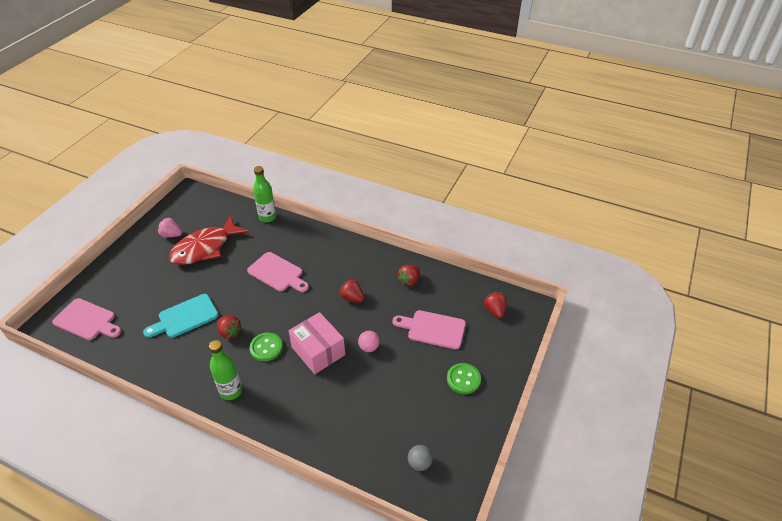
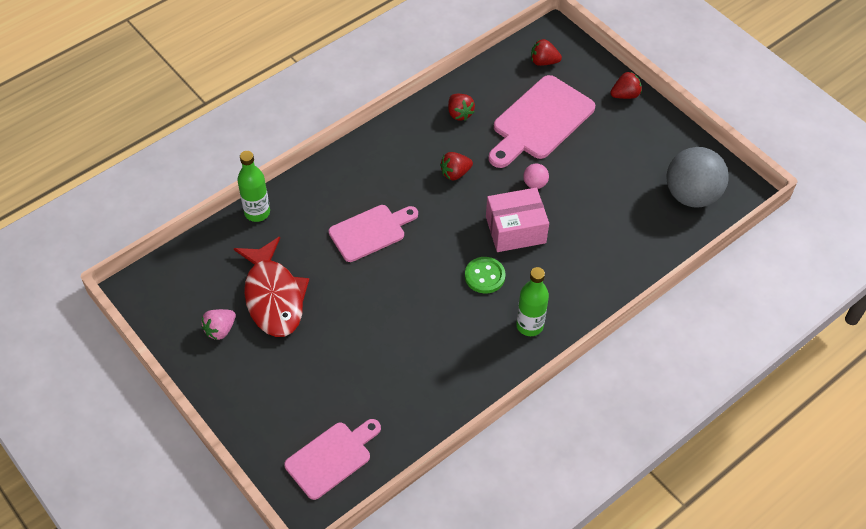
camera: 65 degrees left, 10 degrees up
(185, 317) = (389, 346): turquoise cutting board -> none
(229, 332) = (441, 305): red strawberry -> red strawberry (625, 95)
(419, 463) = (691, 195): grey ball -> grey ball, size x2.33
(433, 329) = (540, 121): pink cutting board -> pink cutting board, size x1.51
(463, 379) = (615, 124): green button -> none

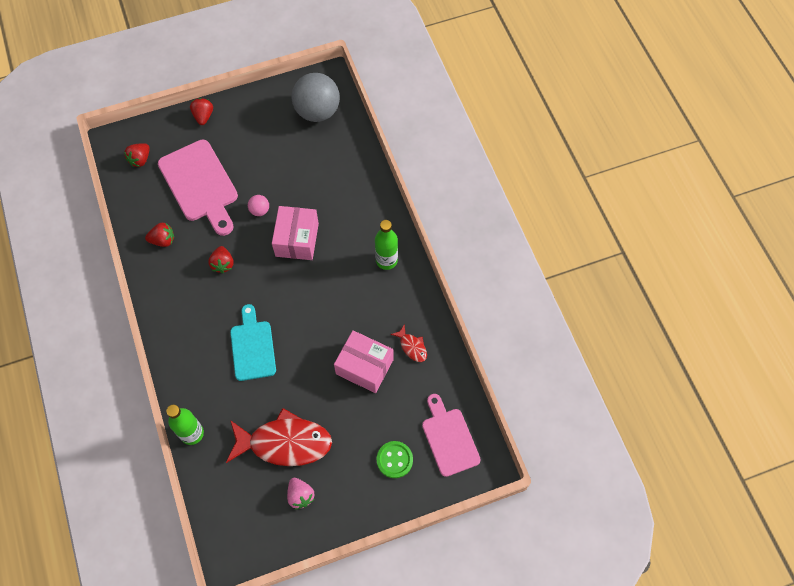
camera: 70 degrees left, 10 degrees up
(370, 232) = (252, 347): pink cutting board -> turquoise cutting board
(387, 344) = (364, 367): none -> pink box
(431, 385) = (412, 347): none -> red fish
(484, 276) = (330, 276): green button -> green button (394, 460)

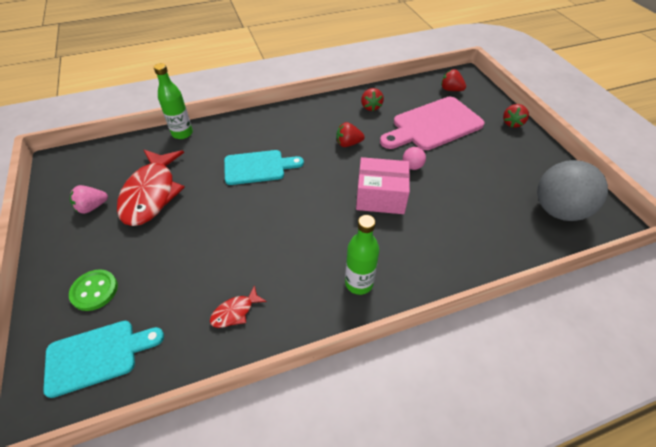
camera: 90 degrees right, 15 degrees down
(203, 116) = (512, 123): red strawberry -> red strawberry turned 120 degrees clockwise
(364, 367) = (218, 260): pink box -> none
(449, 438) = (97, 356): pink cutting board -> turquoise cutting board

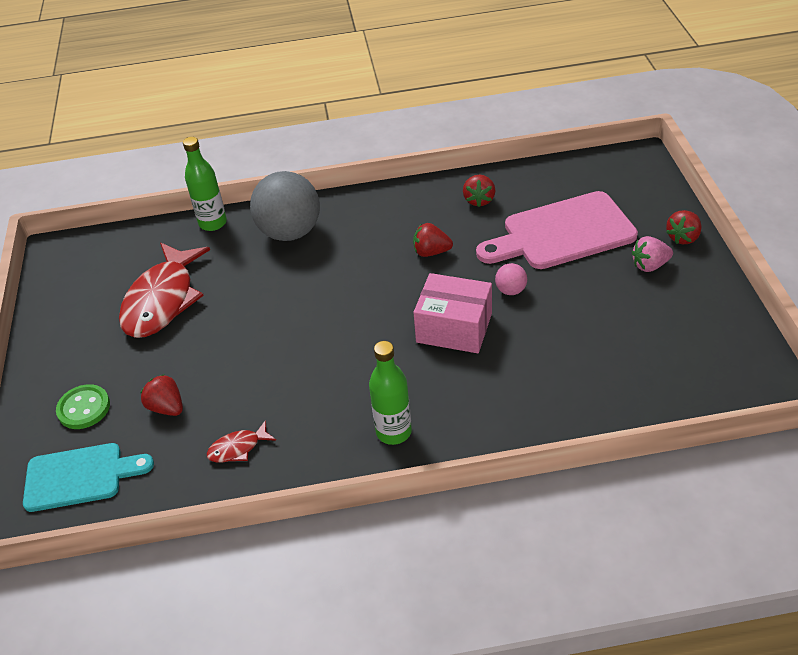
camera: 15 degrees right, 5 degrees down
(92, 207) = (91, 311): pink strawberry -> pink strawberry (649, 265)
(258, 167) = (302, 276): turquoise cutting board -> none
(450, 90) = (608, 180): red strawberry -> red strawberry (167, 407)
(558, 210) = (697, 367): grey ball -> grey ball (290, 232)

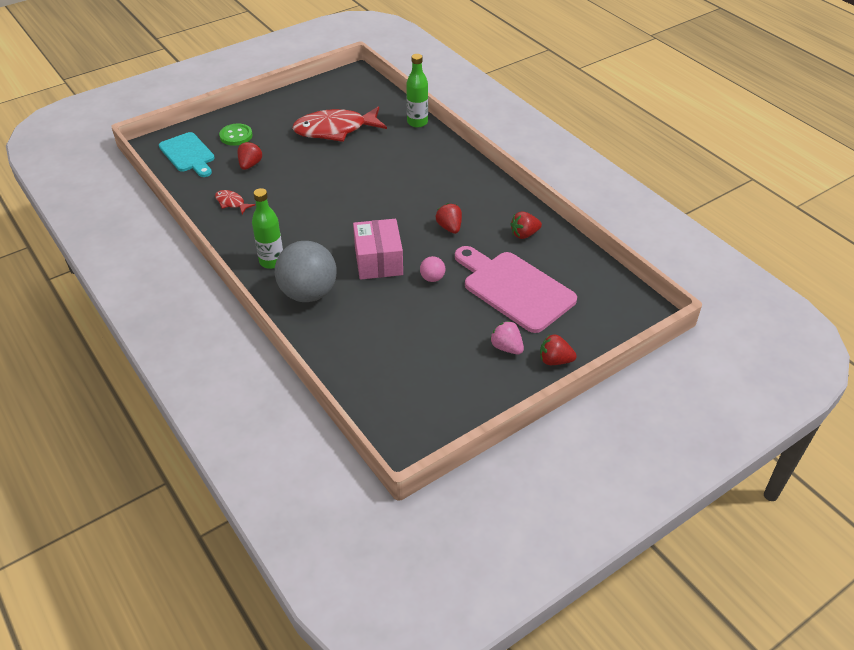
camera: 60 degrees right, 0 degrees up
(290, 232) = (429, 157): grey ball -> grey ball (308, 293)

